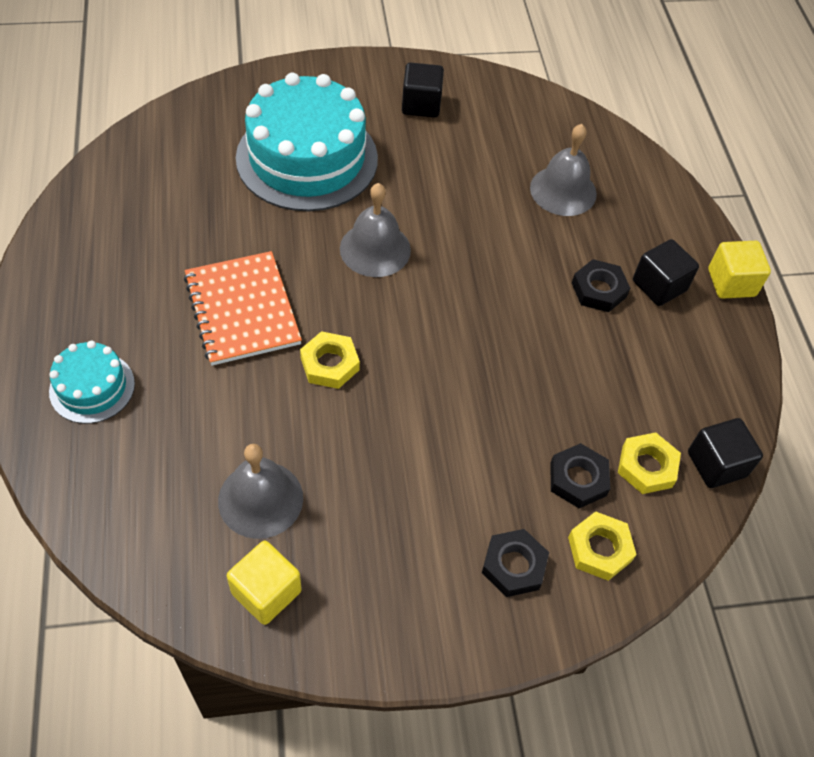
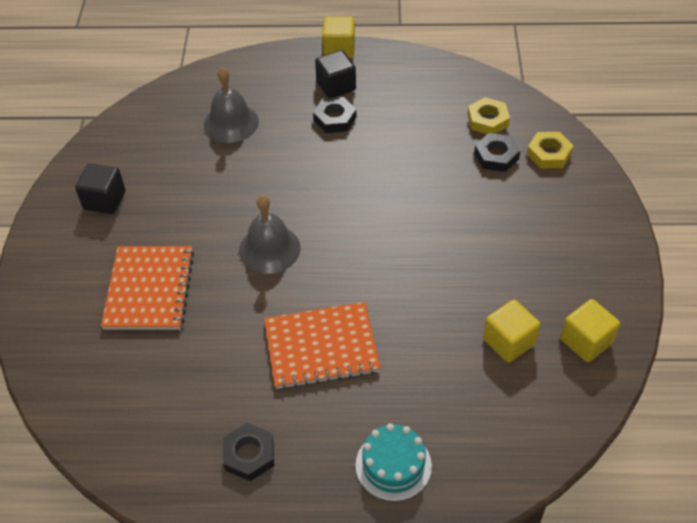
camera: 75 degrees left, 5 degrees down
(260, 499) = (508, 341): grey bell -> yellow cube
(307, 158) = (149, 289): turquoise cake -> orange notebook
(329, 364) = (385, 289): yellow nut -> none
(513, 566) = (562, 199): black nut -> black nut (249, 455)
(716, 464) = (487, 87): black cube -> none

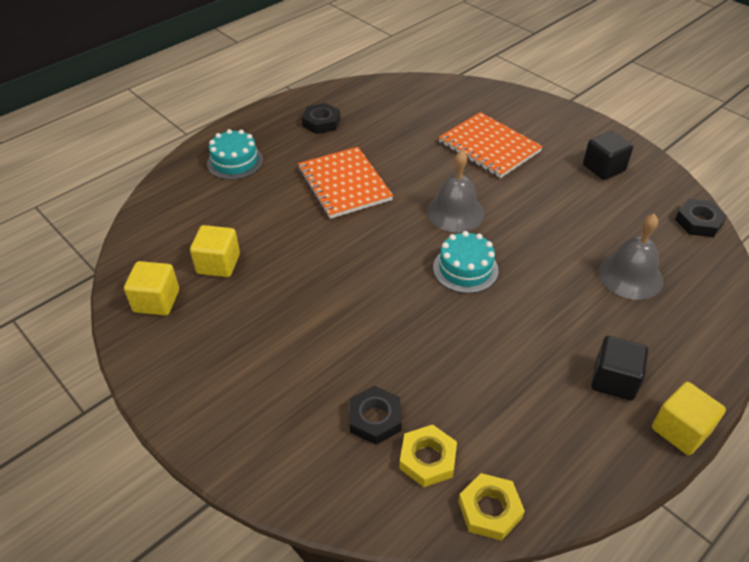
camera: 135 degrees right, 5 degrees down
(321, 347) = (344, 184): orange notebook -> orange notebook turned 60 degrees counterclockwise
(326, 201) = (465, 269): none -> turquoise cake
(335, 119) = (563, 344): black nut -> black nut (698, 222)
(549, 154) = (325, 464): yellow nut -> yellow nut (490, 510)

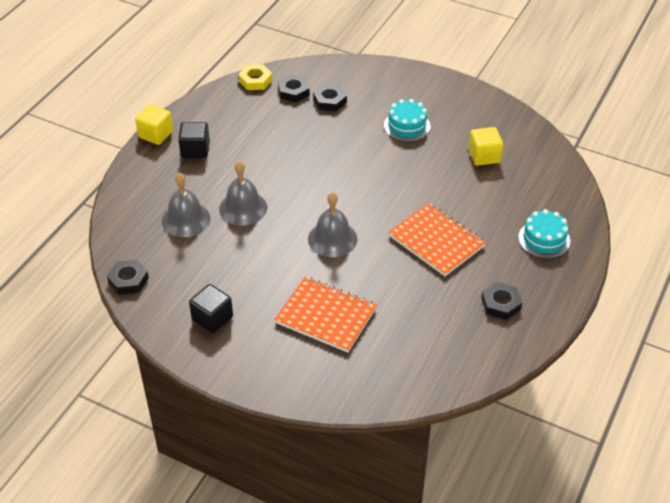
camera: 160 degrees right, 0 degrees up
(156, 301) = (503, 125): yellow cube -> none
(428, 459) = (293, 91): yellow nut -> black nut
(465, 269) = (308, 195): turquoise cake -> turquoise cake (407, 126)
(553, 272) = (243, 208): none -> grey bell

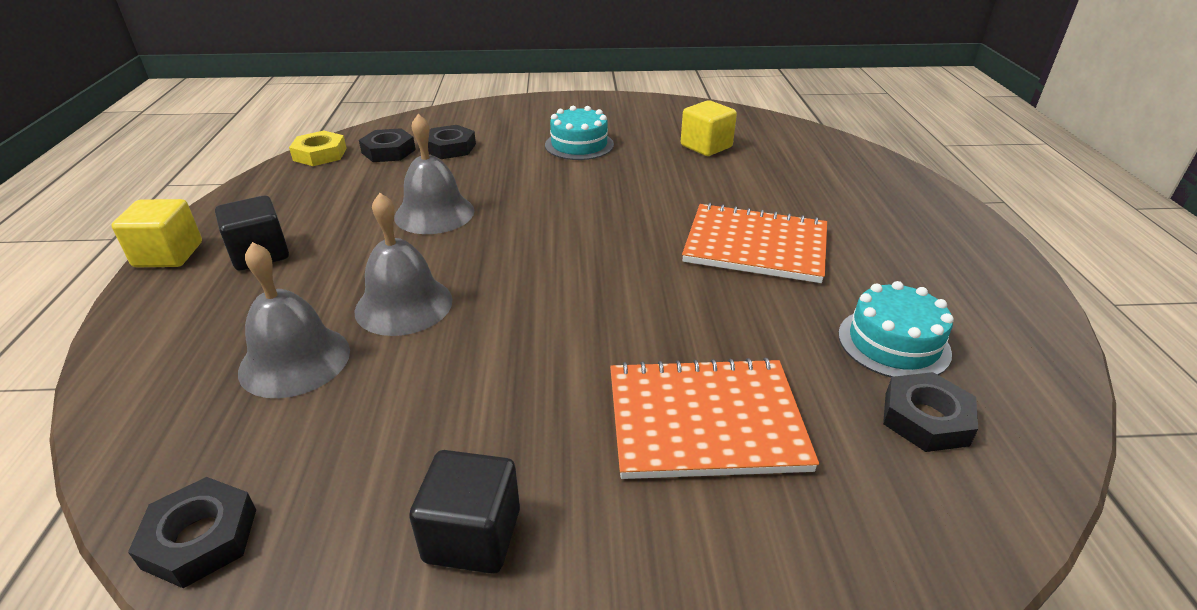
camera: 30 degrees left, 10 degrees down
(332, 239) = (599, 296): grey bell -> grey bell (434, 213)
(501, 304) = (937, 289): black nut -> black nut (926, 419)
(544, 239) = (881, 199): turquoise cake -> turquoise cake (893, 343)

